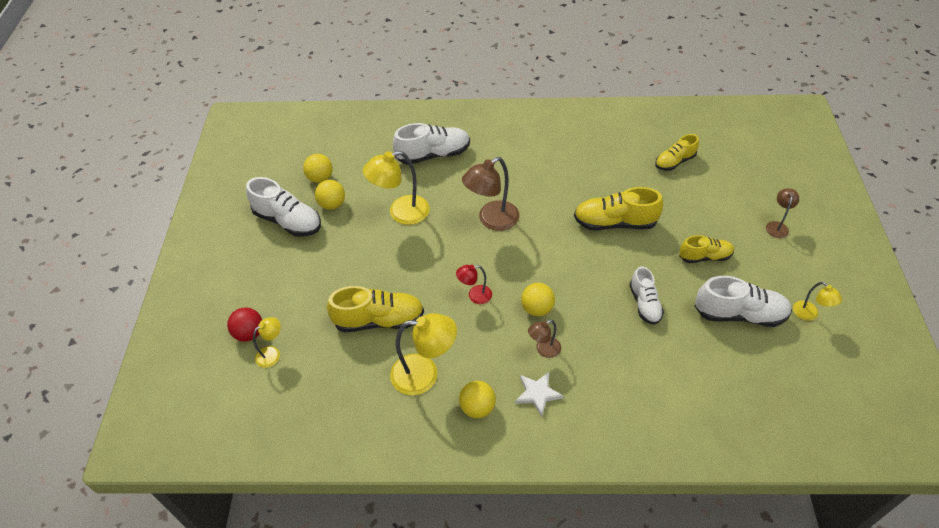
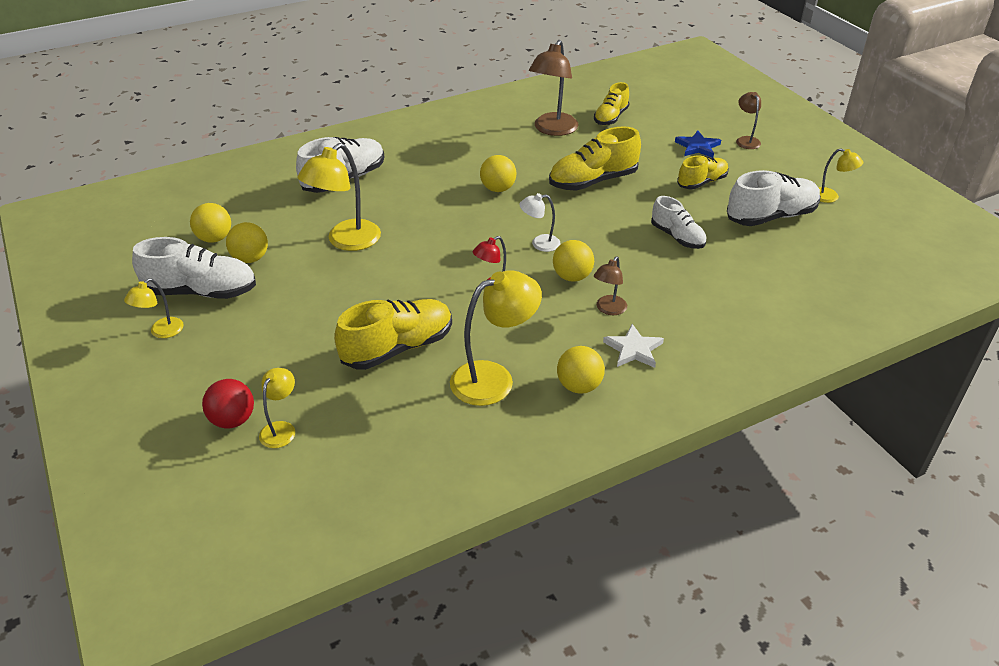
camera: 30 degrees left, 10 degrees down
(248, 245) = (161, 332): none -> yellow lamp
(492, 220) = (459, 217): brown lamp -> brown lamp (552, 129)
(533, 268) = (539, 244): none -> white lamp
(536, 203) = (498, 189): none -> yellow ball
(728, 218) = (697, 147): none -> blue star

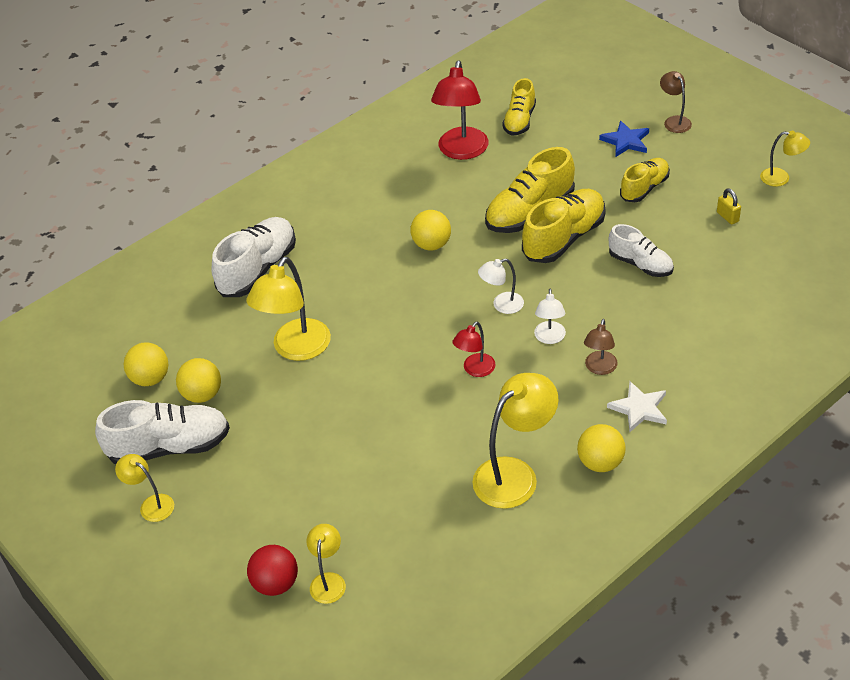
camera: 10 degrees left, 5 degrees up
(161, 332) = (151, 504): yellow lamp -> yellow lamp turned 105 degrees clockwise
(398, 348) = (405, 463): yellow shoe -> yellow shoe (564, 238)
(552, 129) = (461, 151): brown lamp -> red lamp
(572, 277) = (550, 338): yellow ball -> white lamp
(771, 216) = (727, 217): white shoe -> yellow padlock

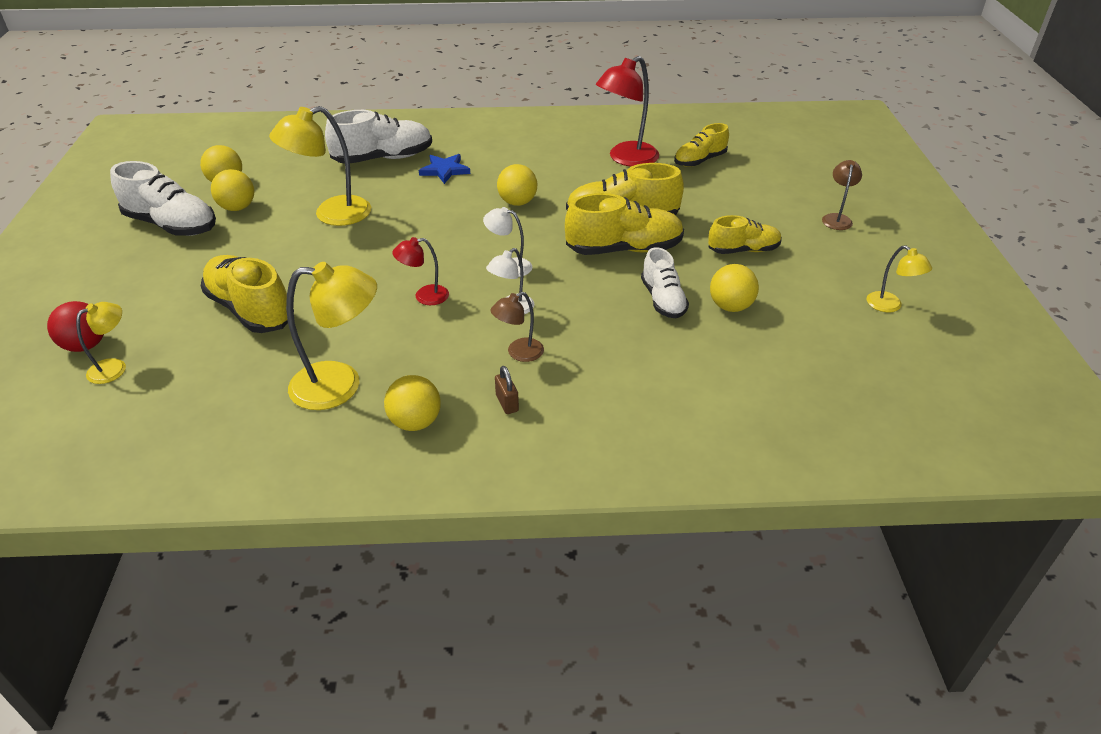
camera: 35 degrees right, 5 degrees down
(151, 504) = (108, 250): yellow lamp -> none
(360, 468) = (250, 310): none -> yellow shoe
(626, 141) = (772, 212): blue star -> blue star (445, 170)
(639, 408) = (507, 403): white star -> brown padlock
(688, 241) = (730, 306): none -> yellow ball
(727, 217) = (794, 308): yellow padlock -> none

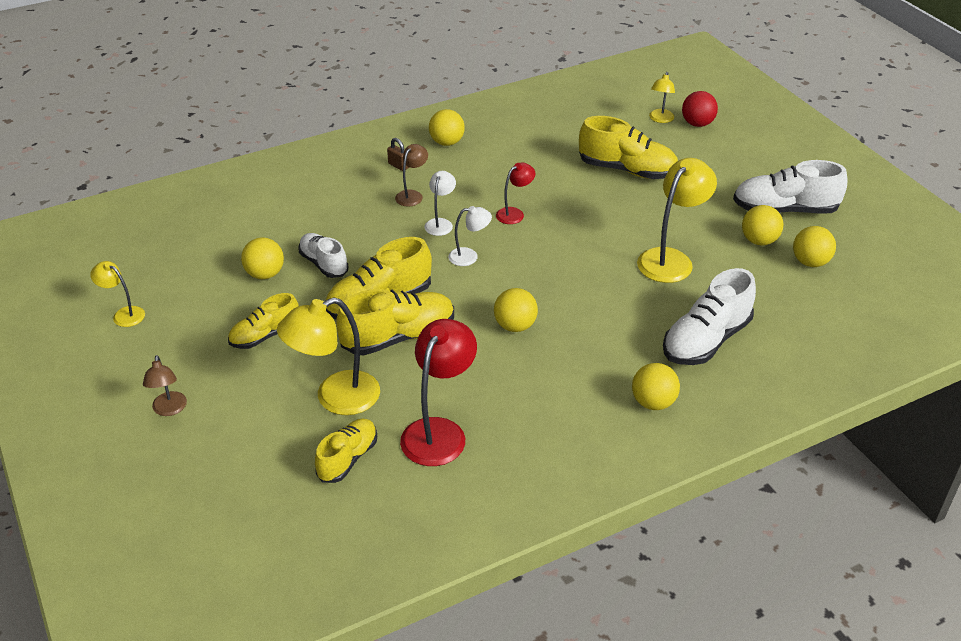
camera: 155 degrees right, 0 degrees up
(340, 385) = (511, 147): yellow lamp -> yellow lamp (335, 398)
(445, 170) = (625, 345): blue star -> none
(464, 138) = (653, 402): none -> yellow ball

